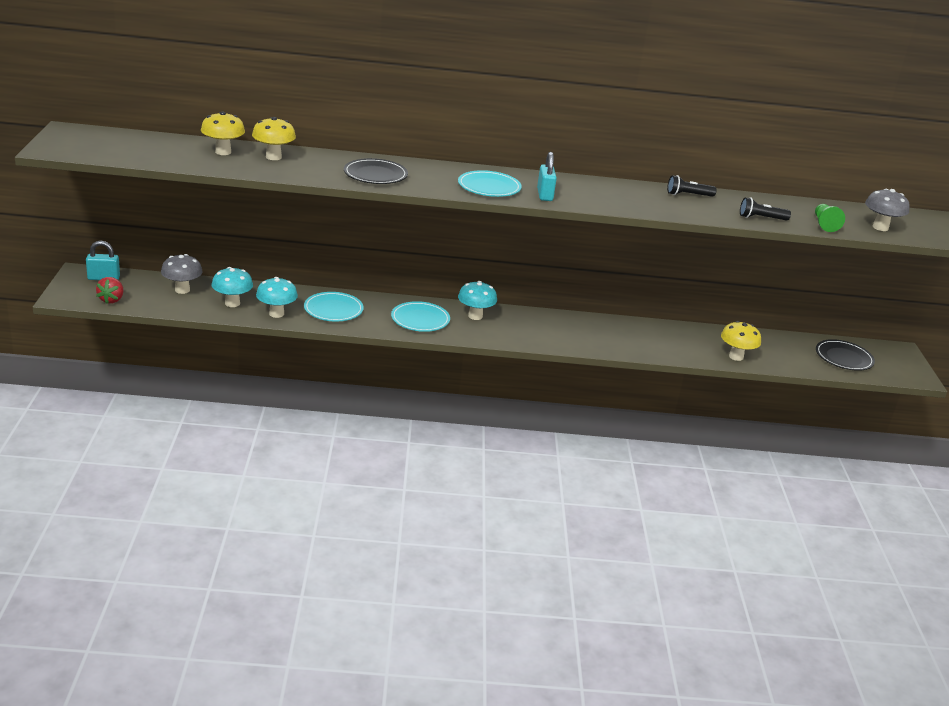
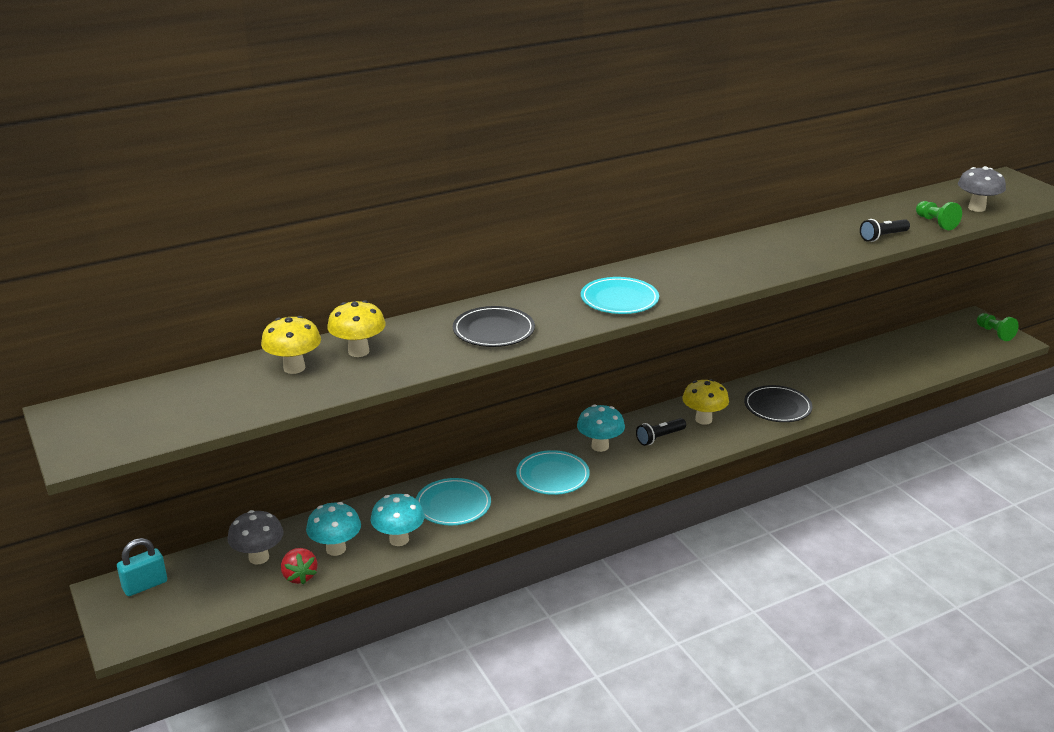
camera: 25 degrees left, 0 degrees up
(111, 300) = (188, 612): red strawberry -> red strawberry (299, 576)
(544, 195) = (680, 287): turquoise padlock -> none
(688, 195) = (794, 234): black flashlight -> black flashlight (659, 437)
(736, 356) = (865, 386): yellow mushroom -> yellow mushroom (703, 419)
(843, 358) = (944, 346): black plate -> black plate (777, 407)
(905, 365) = (994, 333): none -> green pawn

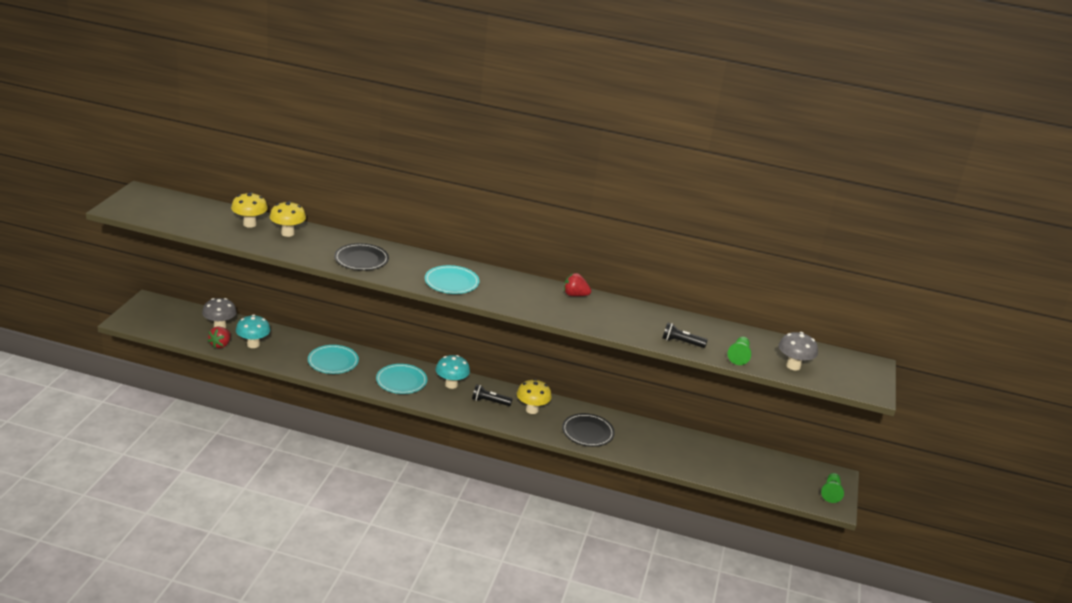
camera: 40 degrees right, 0 degrees up
(145, 585) = (164, 308): turquoise padlock -> none
(399, 539) = (284, 359): turquoise mushroom -> none
(731, 247) = (575, 295): none -> red strawberry

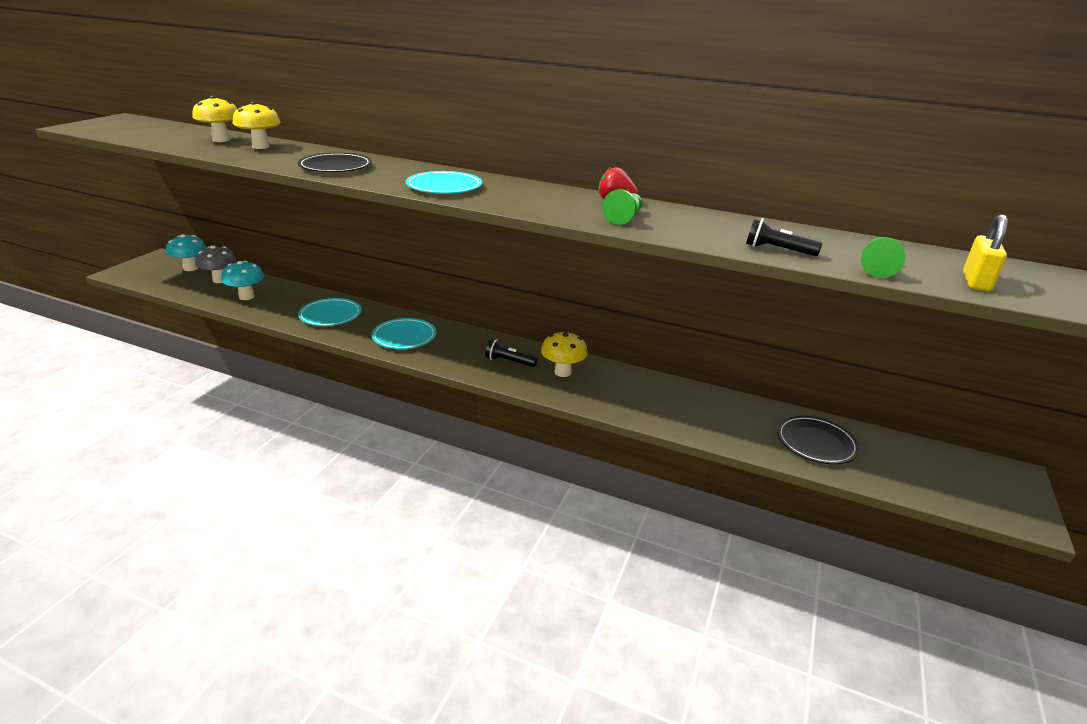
camera: 10 degrees right, 0 degrees up
(220, 345) = (209, 296): red strawberry -> none
(451, 385) = (465, 342): turquoise mushroom -> turquoise mushroom (191, 268)
(587, 432) = (634, 401): black plate -> black plate (816, 443)
(793, 366) = (976, 282): grey mushroom -> yellow padlock
(831, 493) = (1013, 498): green pawn -> green pawn (624, 218)

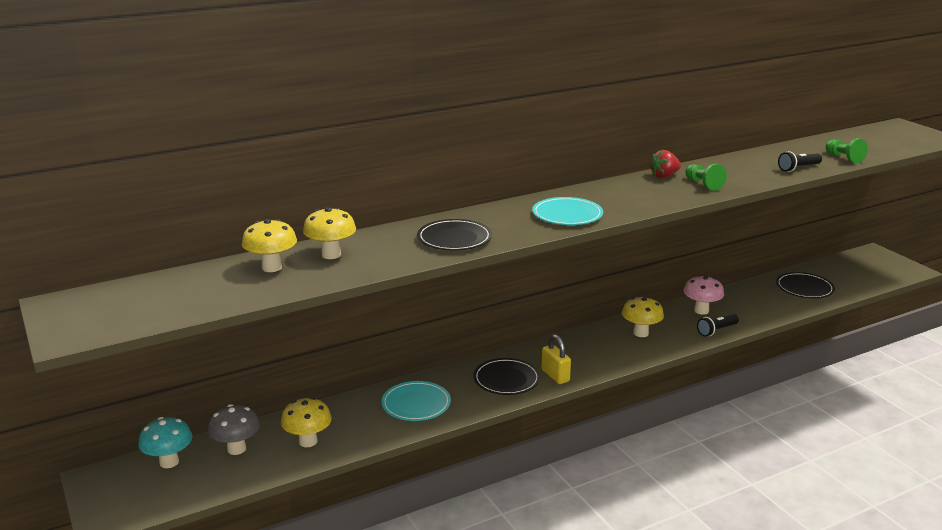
camera: 50 degrees left, 5 degrees down
(246, 297) = (308, 441): turquoise mushroom -> yellow mushroom
(404, 336) = (506, 379): turquoise plate -> black plate
(509, 361) = (602, 348): black flashlight -> black flashlight (716, 330)
(656, 392) = (701, 311): none -> pink mushroom
(976, 282) = (878, 147): yellow padlock -> yellow padlock (555, 376)

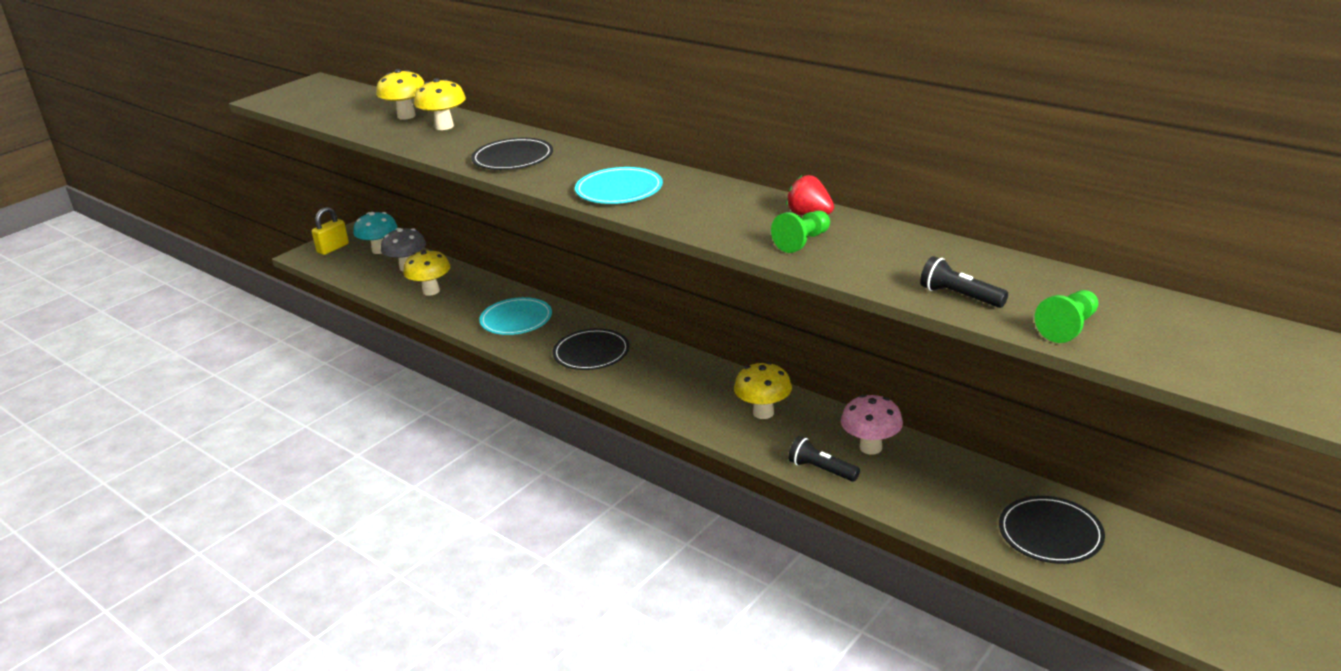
camera: 70 degrees right, 5 degrees up
(555, 376) = (618, 378): yellow padlock -> yellow padlock (333, 248)

